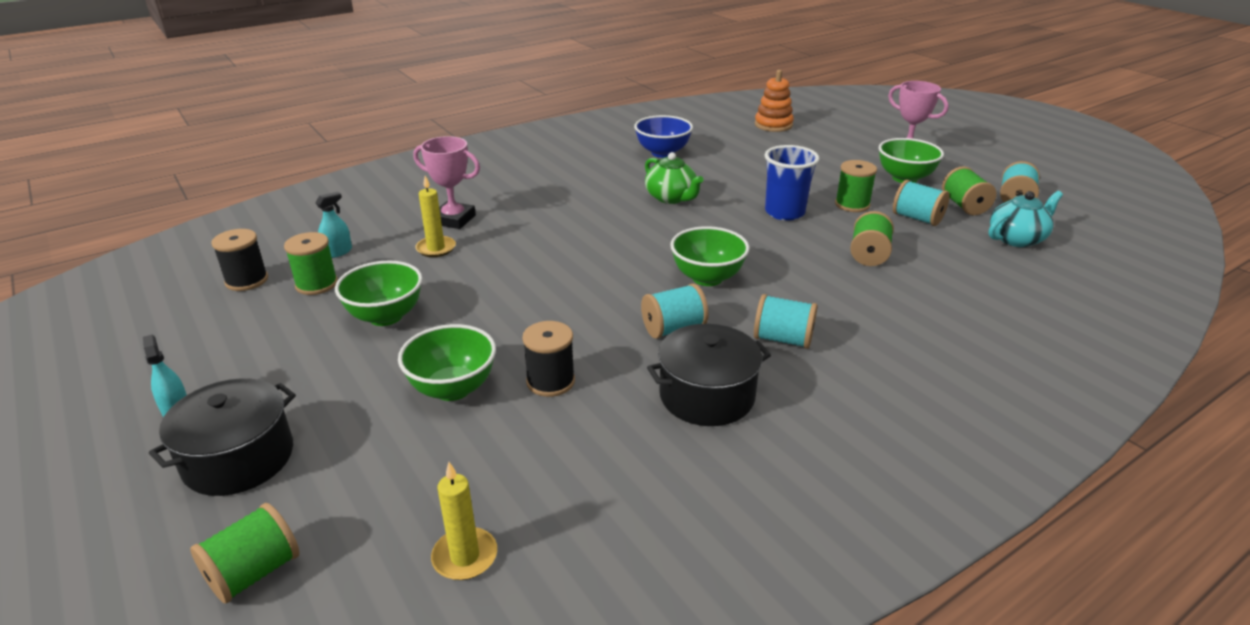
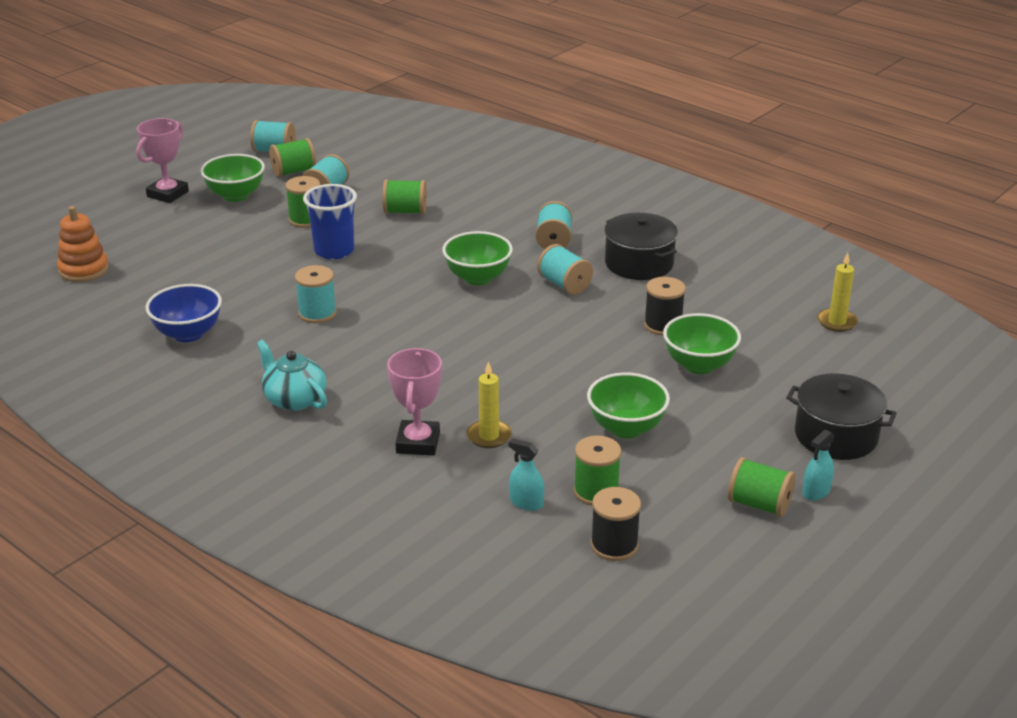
camera: 105 degrees left, 0 degrees up
(254, 573) = (908, 390): green spool -> green spool (759, 504)
(671, 198) = (317, 313): green teapot -> turquoise spool
(1017, 239) = (352, 154): turquoise teapot -> turquoise teapot (294, 399)

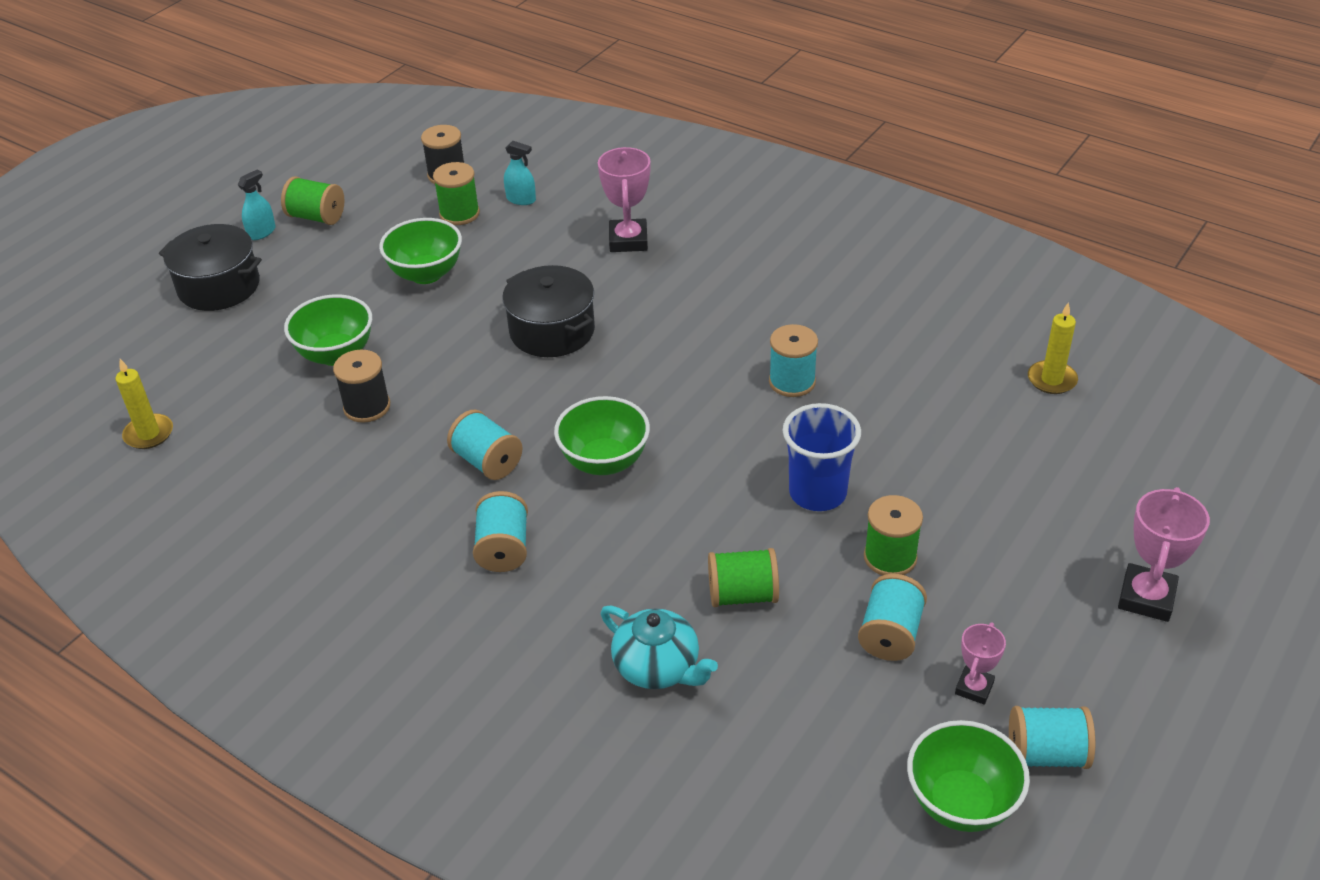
camera: 175 degrees right, 10 degrees up
(84, 270) = (1134, 421): orange stacking toy -> none
(188, 334) = (928, 337): blue bowl -> none
(235, 196) = (1033, 606): green bowl -> green bowl (961, 802)
(294, 171) = (974, 688): green spool -> pink trophy
(294, 399) = (767, 271): turquoise teapot -> turquoise teapot (658, 667)
(489, 436) = (561, 253): yellow candle -> yellow candle (1051, 380)
(639, 263) = (382, 513): black pot -> black pot (552, 331)

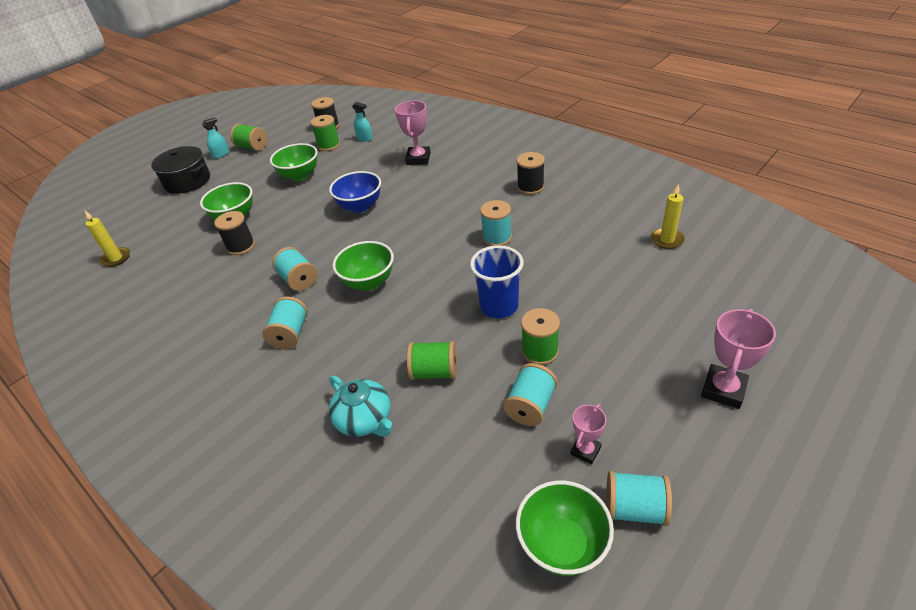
camera: 10 degrees right, 0 degrees up
(552, 331) = (360, 206): black pot -> blue bowl
(829, 292) = (530, 187): none -> black spool

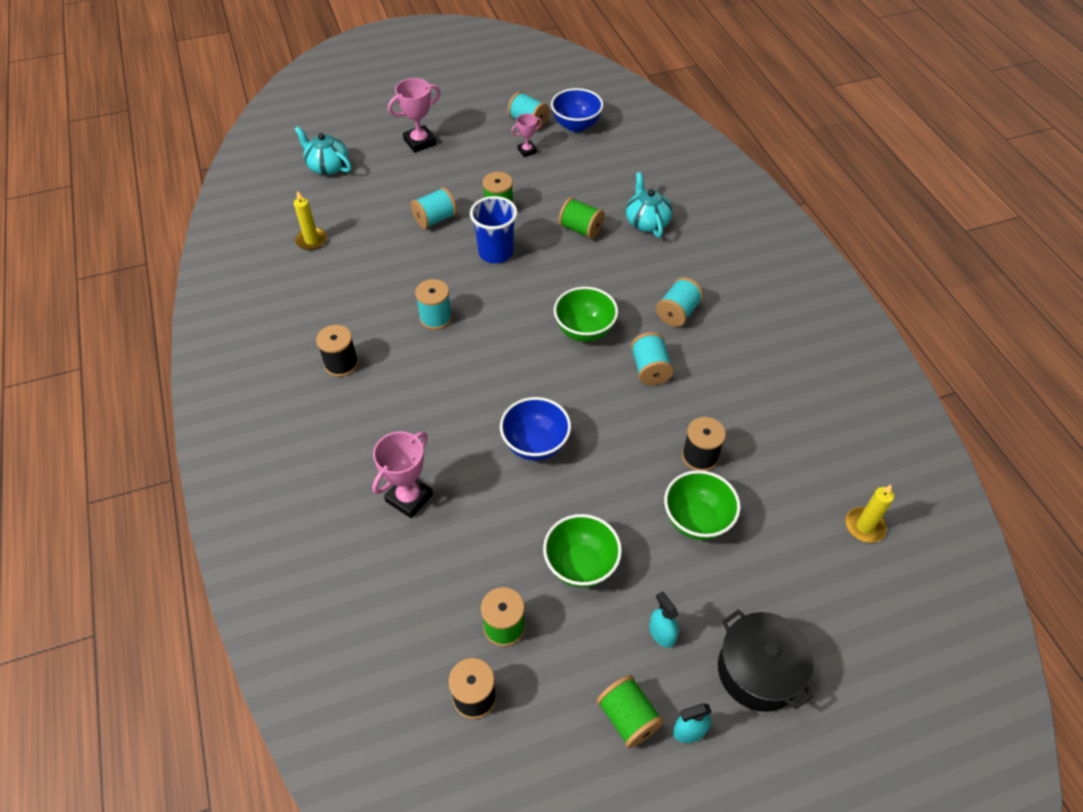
camera: 155 degrees left, 10 degrees up
(364, 138) = (442, 609): turquoise spray bottle -> turquoise spray bottle (662, 633)
(530, 406) = (536, 183): turquoise spool -> turquoise spool (435, 219)
(562, 544) = (576, 125): green bowl -> blue bowl
(766, 306) = (327, 166): none -> turquoise teapot

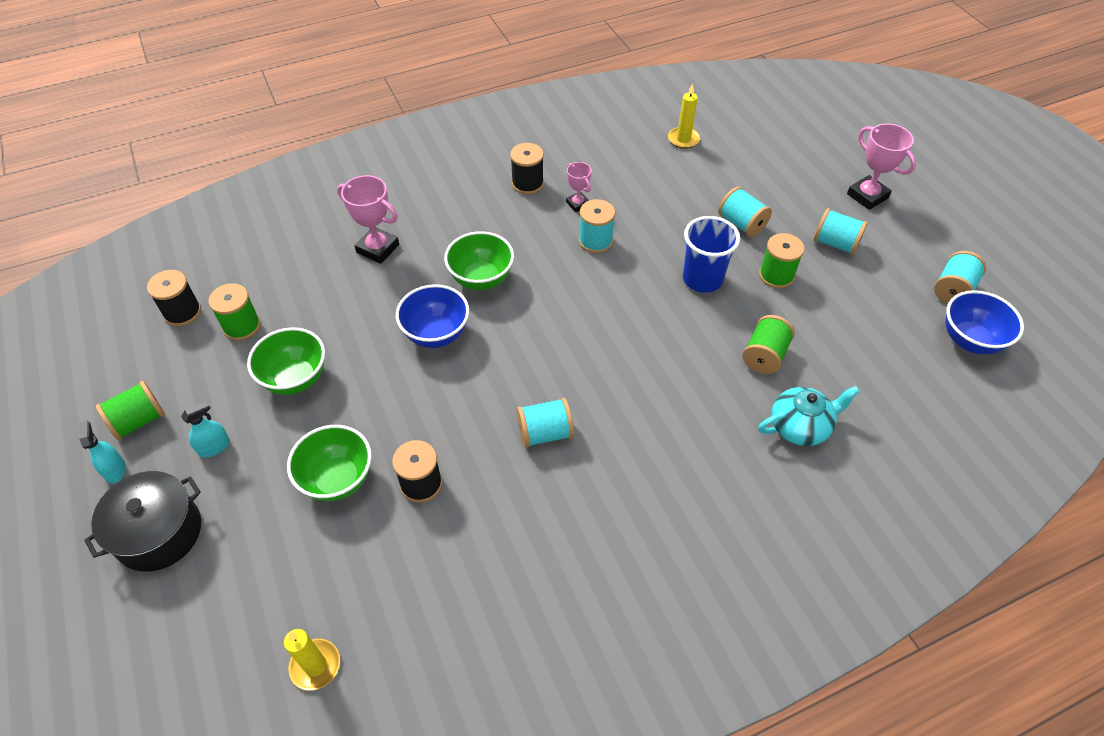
camera: 85 degrees right, 0 degrees up
(327, 166) = (797, 132): turquoise teapot -> none
(527, 151) = (893, 293): pink trophy -> pink trophy (578, 204)
(584, 331) = (596, 367): green bowl -> green bowl (481, 279)
(677, 313) = (640, 462): turquoise spool -> turquoise spool (835, 243)

